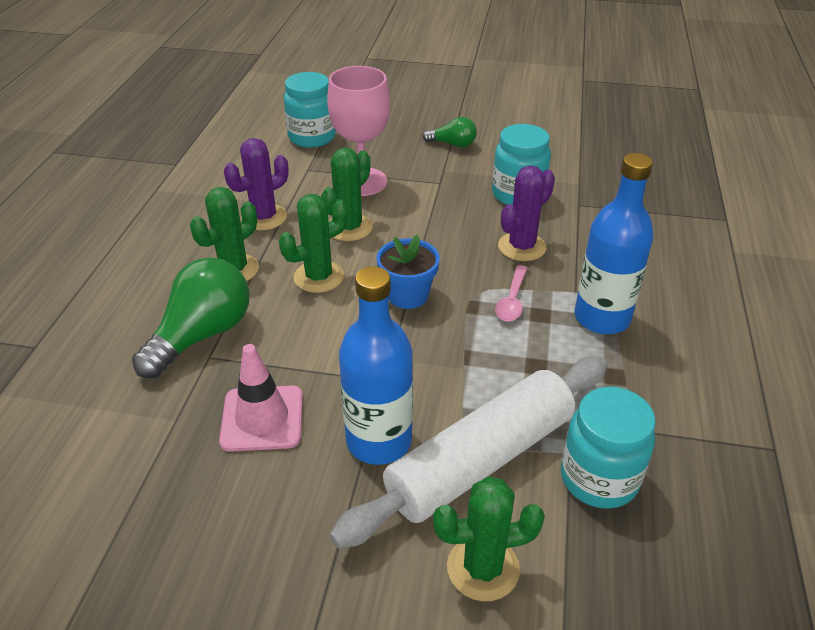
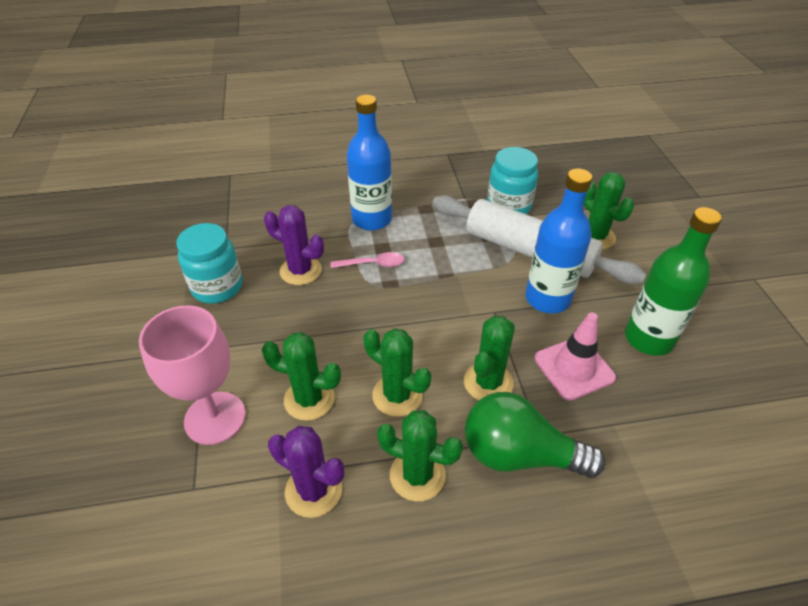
camera: 110 degrees left, 5 degrees up
(253, 520) = (648, 338): none -> green bottle
(291, 341) = (488, 382): none -> green cactus
(312, 137) = (102, 519): turquoise jar -> none
(408, 295) = (394, 324): blue flower pot -> none
(453, 144) = (117, 358): green light bulb -> none

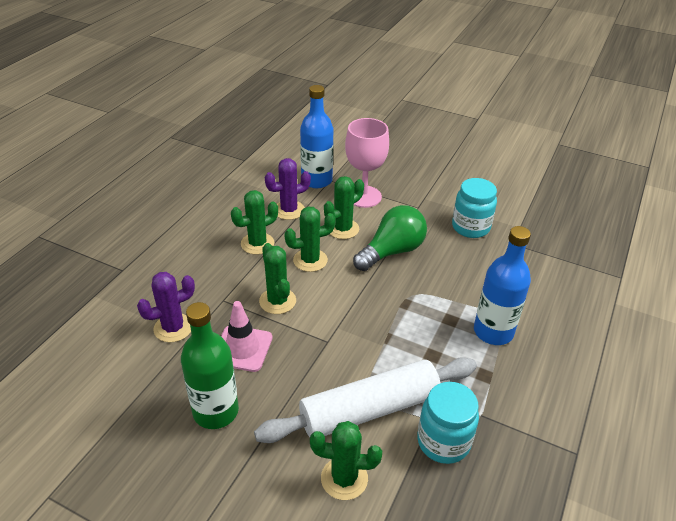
camera: 125 degrees right, 5 degrees down
(300, 271) = (457, 267): purple cactus -> purple cactus (173, 328)
(372, 264) = (434, 305): pink spoon -> none
(519, 454) = (223, 284): green light bulb -> green light bulb (392, 251)
(547, 299) = (309, 381): blue bottle -> blue bottle (316, 180)

